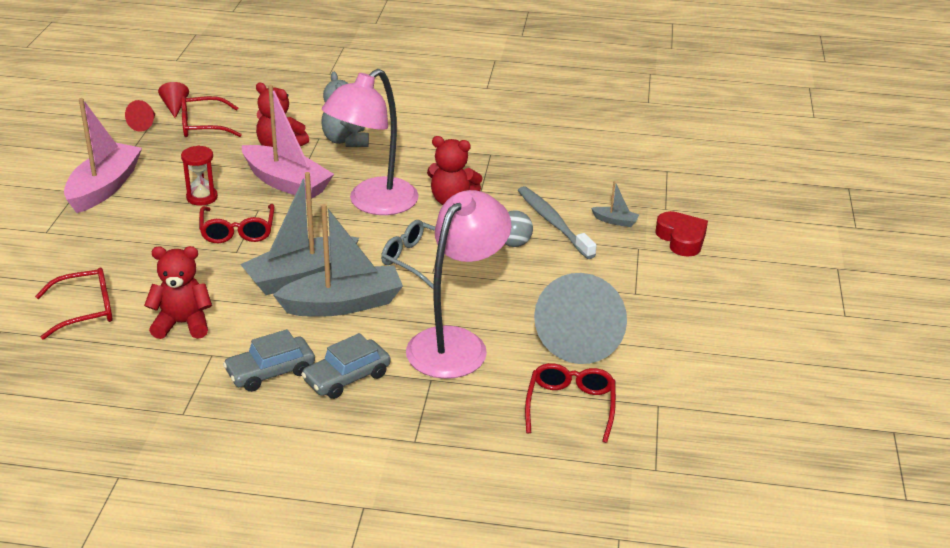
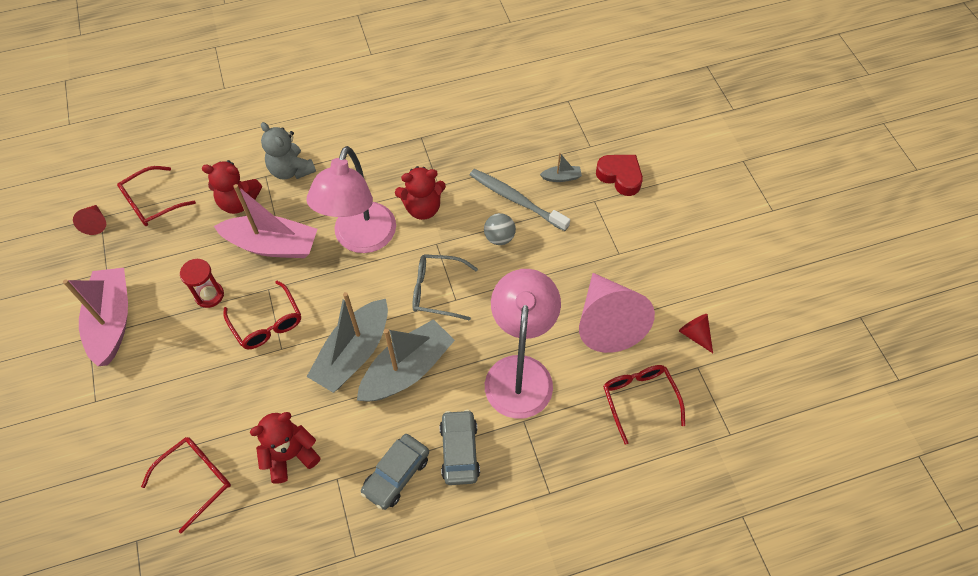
camera: 25 degrees left, 25 degrees up
(175, 107) = (109, 188): red cone -> red cone (695, 335)
(347, 377) = (459, 451): grey car -> grey car turned 150 degrees clockwise
(581, 338) = (607, 322): grey cone -> pink cone

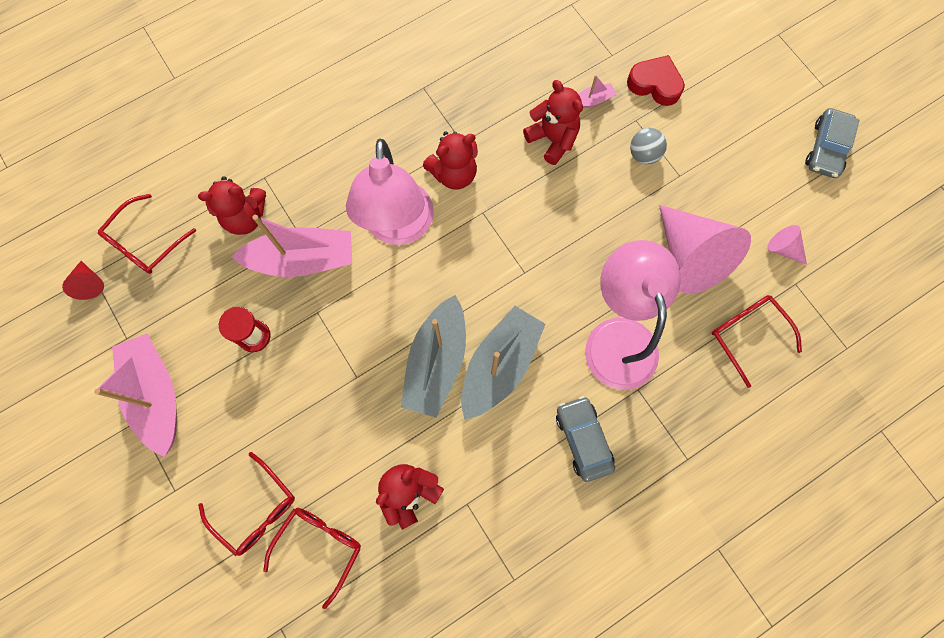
camera: 15 degrees left, 15 degrees up
(267, 323) = (331, 352): red glasses -> red glasses (256, 510)
(291, 170) = (290, 163): grey teddy bear -> none
(396, 474) = (527, 483): grey car -> grey car (826, 148)
(437, 291) = (501, 267): grey glasses -> none
(499, 238) = (548, 188): grey ball -> grey ball (644, 154)
(516, 200) = (552, 139): grey toothbrush -> red teddy bear
(561, 177) = (592, 100): grey boat -> pink boat
(695, 335) = (783, 248): red cone -> pink cone

